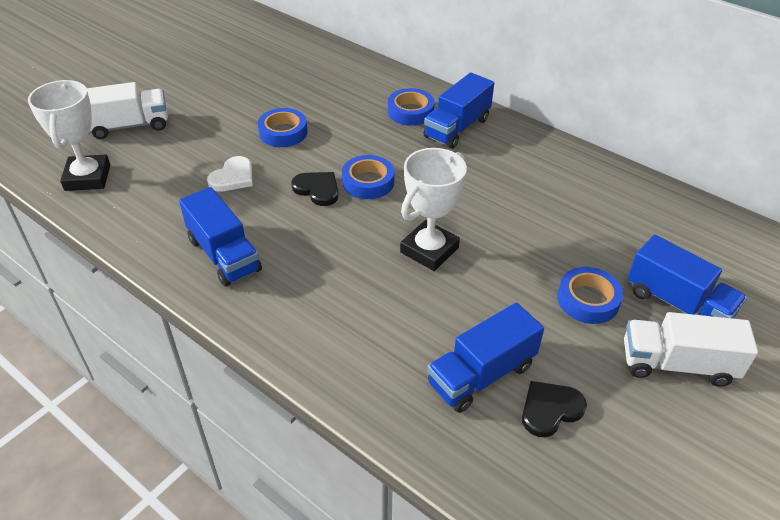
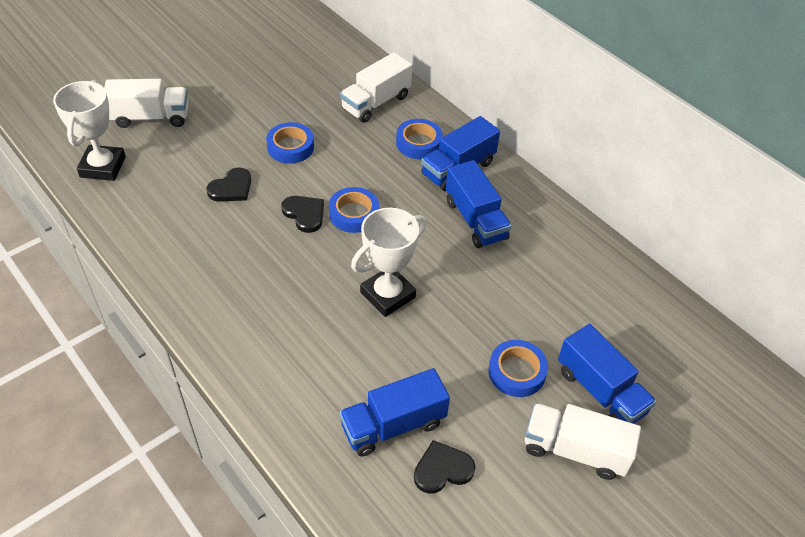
camera: 10 degrees right, 5 degrees up
(224, 255) = (202, 267): blue truck -> blue truck (475, 220)
(233, 177) = (231, 188): white heart -> black heart
(356, 83) = (376, 103): none -> white truck

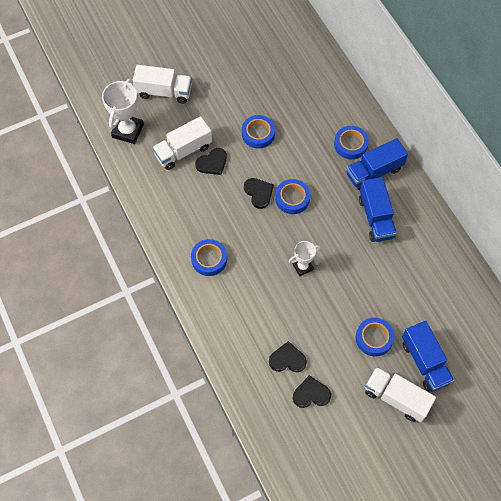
camera: 15 degrees right, 15 degrees up
(245, 307) = (209, 259): none -> blue tape
(376, 103) = (327, 102): white truck -> white truck (183, 151)
(388, 295) = (302, 267): white trophy -> white trophy, size x0.59
(393, 425) = (287, 359): blue truck -> black heart

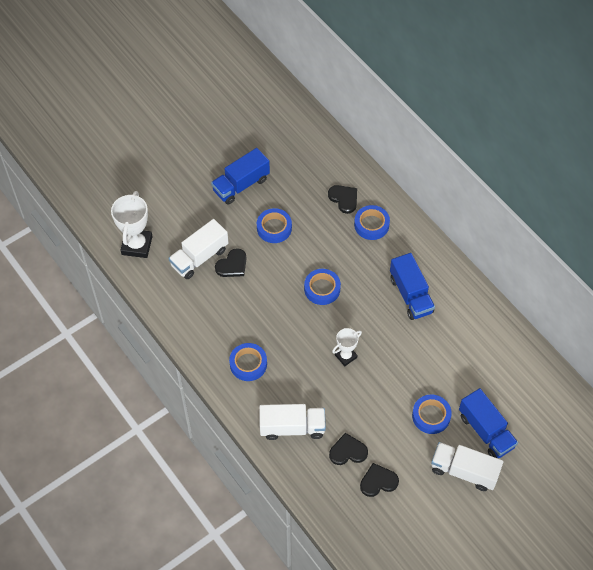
camera: 10 degrees left, 5 degrees down
(164, 92) = (167, 199): white truck -> white truck (292, 427)
(259, 193) = (286, 288): black heart -> black heart (344, 199)
(374, 172) = (400, 249): blue truck -> blue truck (241, 185)

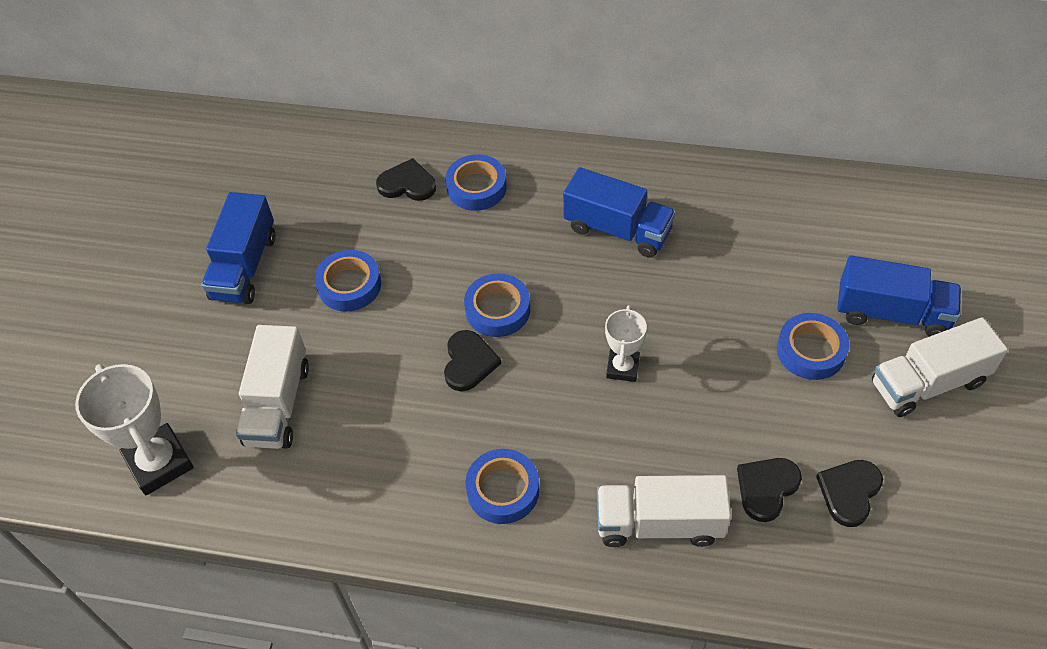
camera: 40 degrees left, 5 degrees down
(232, 265) = (338, 376): black heart -> black heart (469, 362)
(292, 427) = (659, 523): white truck -> white truck turned 135 degrees counterclockwise

